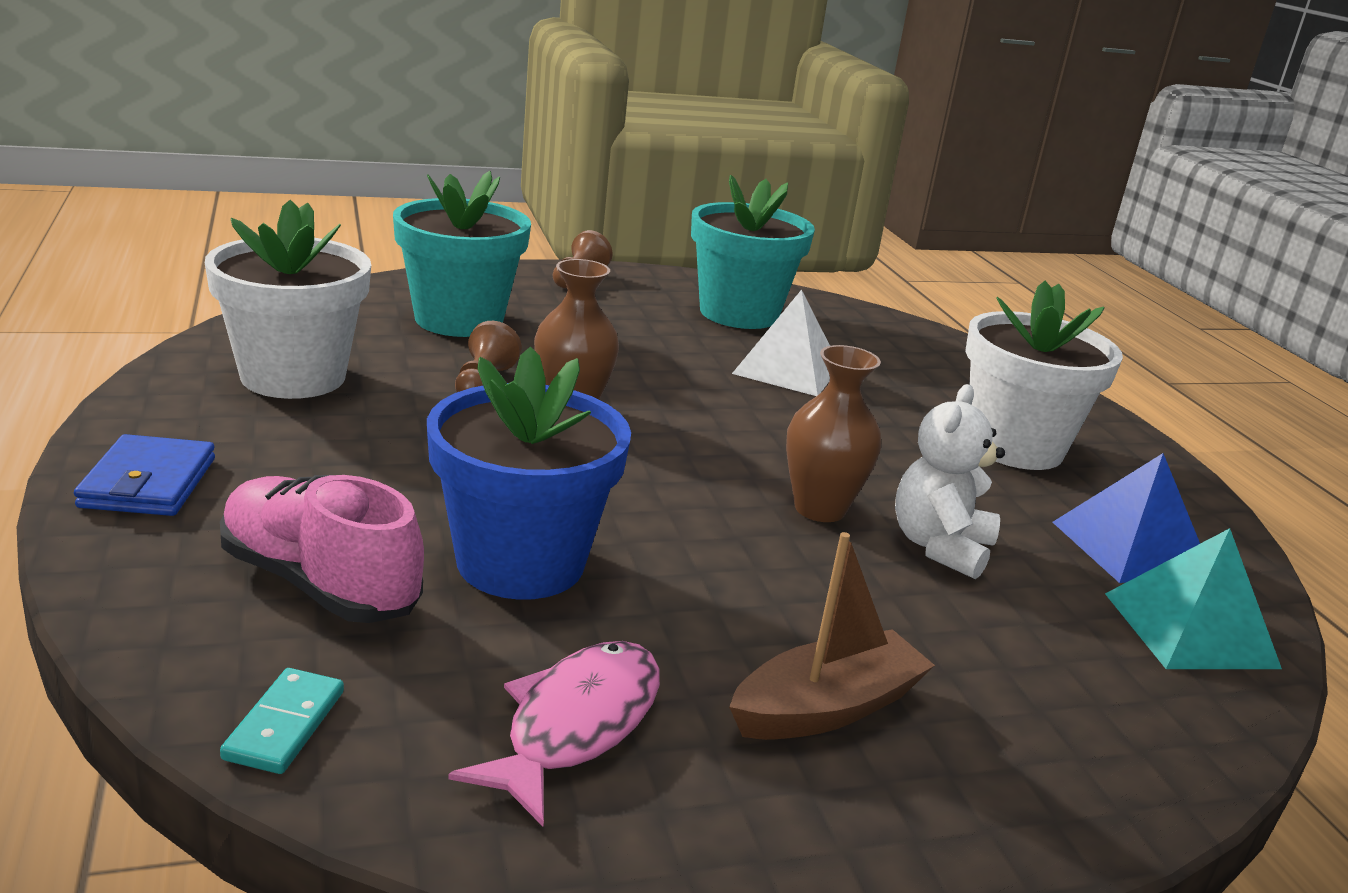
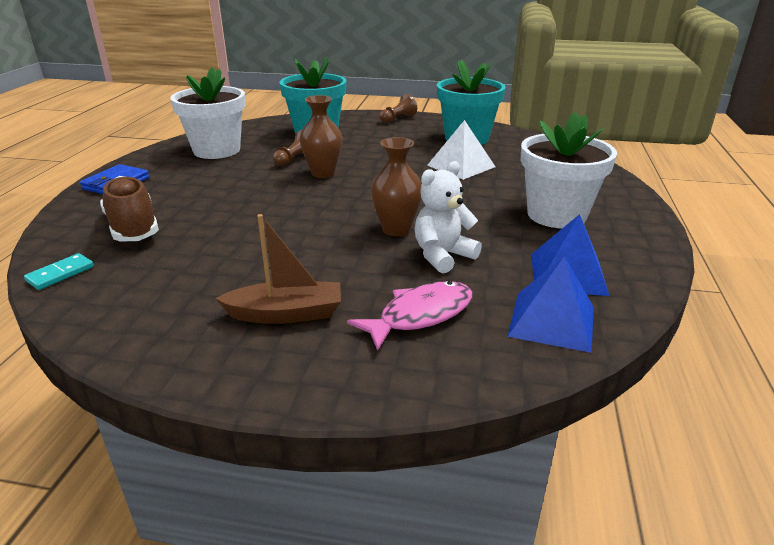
camera: 30 degrees right, 5 degrees up
(319, 583) = (133, 227): pink shoe -> brown shoe
(520, 562) = (222, 231): blue flower pot -> none
(575, 725) = (165, 297): pink fish -> pink fish (420, 315)
(1190, 629) = (552, 321): turquoise pyramid -> blue pyramid

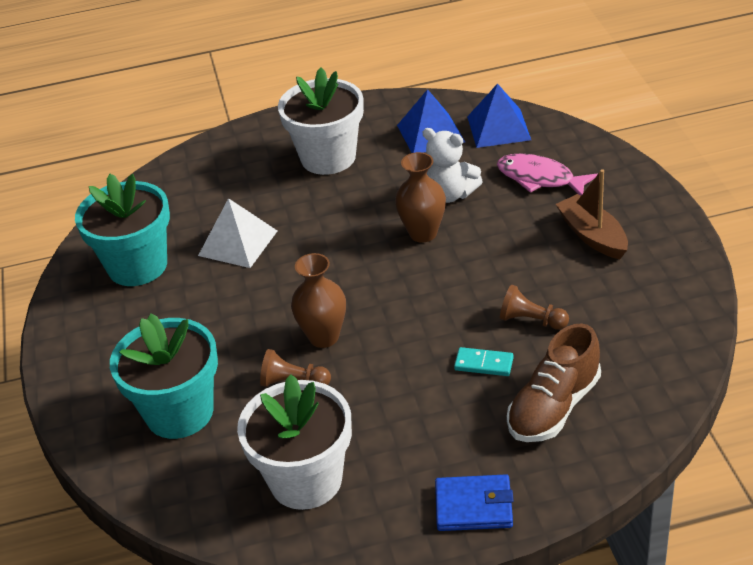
camera: 110 degrees left, 10 degrees up
(60, 274) = (662, 393): turquoise domino -> turquoise domino (484, 364)
(398, 119) = (74, 356): brown pawn -> brown pawn (531, 320)

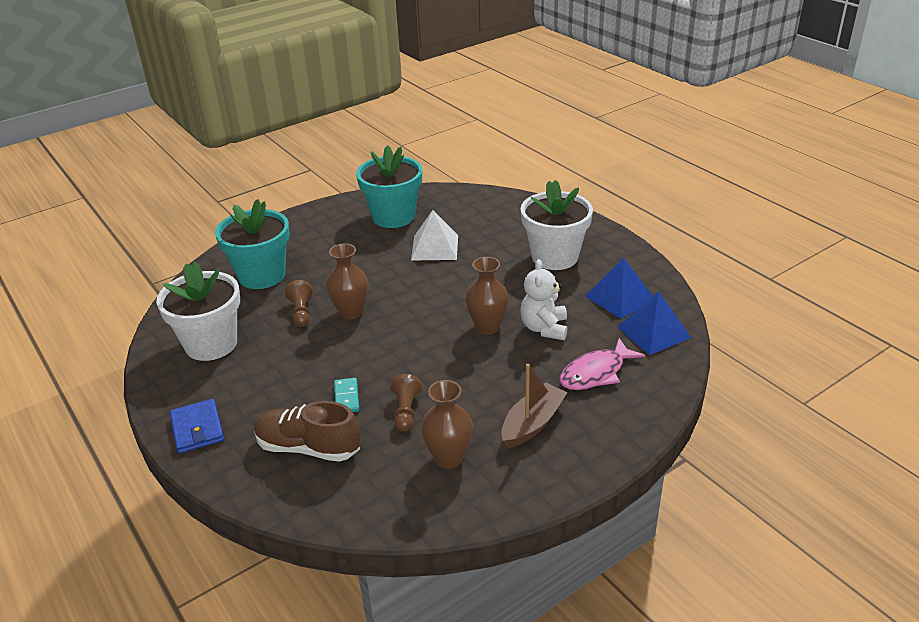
camera: 65 degrees right, 5 degrees down
(539, 178) = (596, 373): pink fish -> pink fish turned 135 degrees counterclockwise
(616, 302) = (448, 458): none -> brown vase

